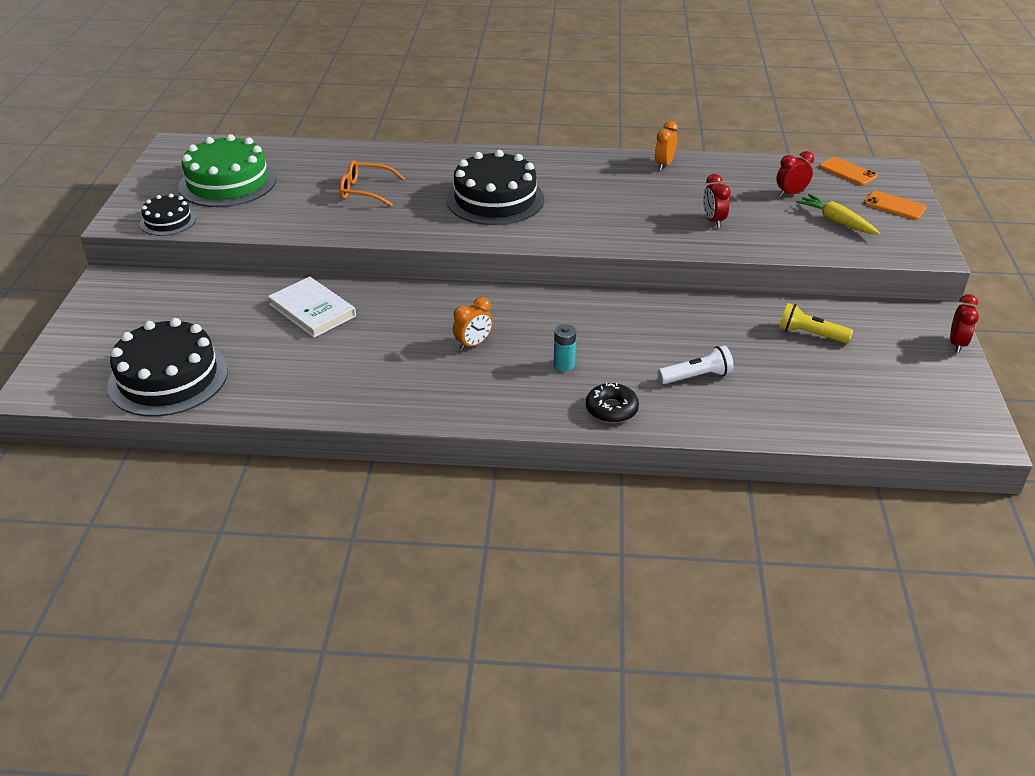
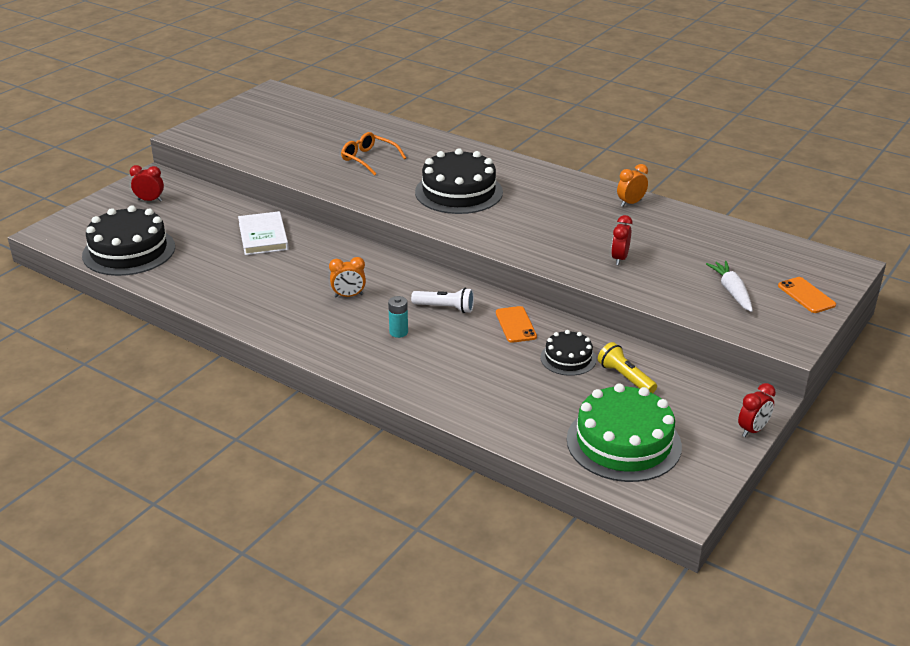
camera: 30 degrees right, 5 degrees down
(168, 221) = (213, 143): black cake -> black cake (568, 358)
(227, 182) = (279, 127): green cake -> green cake (623, 442)
(611, 409) = (399, 375): black donut -> none
(696, 376) = (491, 375): white flashlight -> white flashlight (445, 308)
(791, 193) = (718, 257): red clock -> red clock (150, 200)
(836, 221) = (732, 291): yellow carrot -> white carrot
(848, 172) = (797, 255): orange phone -> orange phone (516, 325)

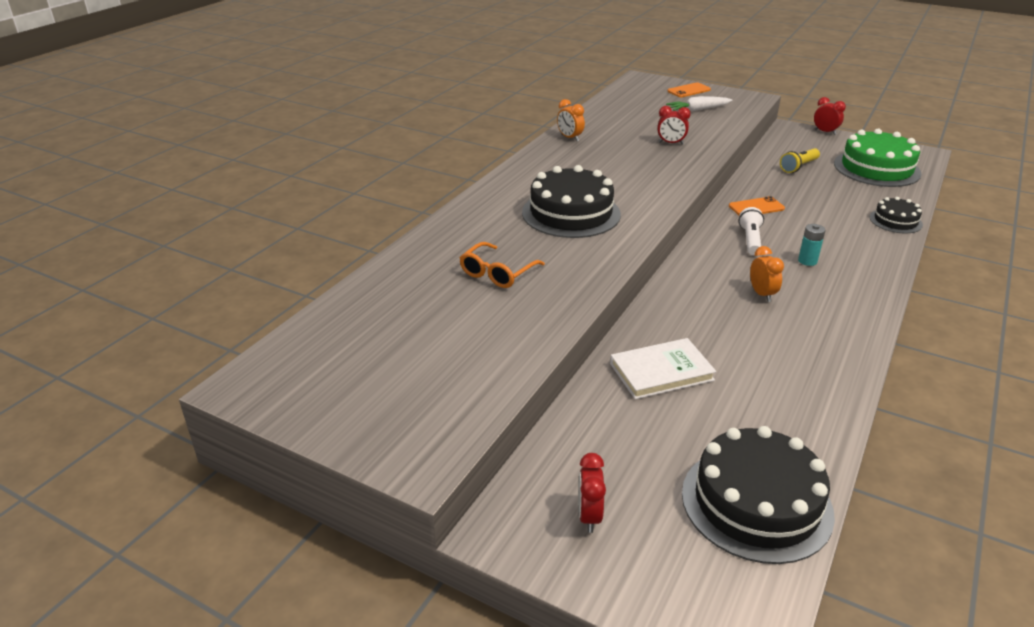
camera: 95 degrees left, 0 degrees up
(568, 358) = (789, 186): black cake -> black cake (895, 221)

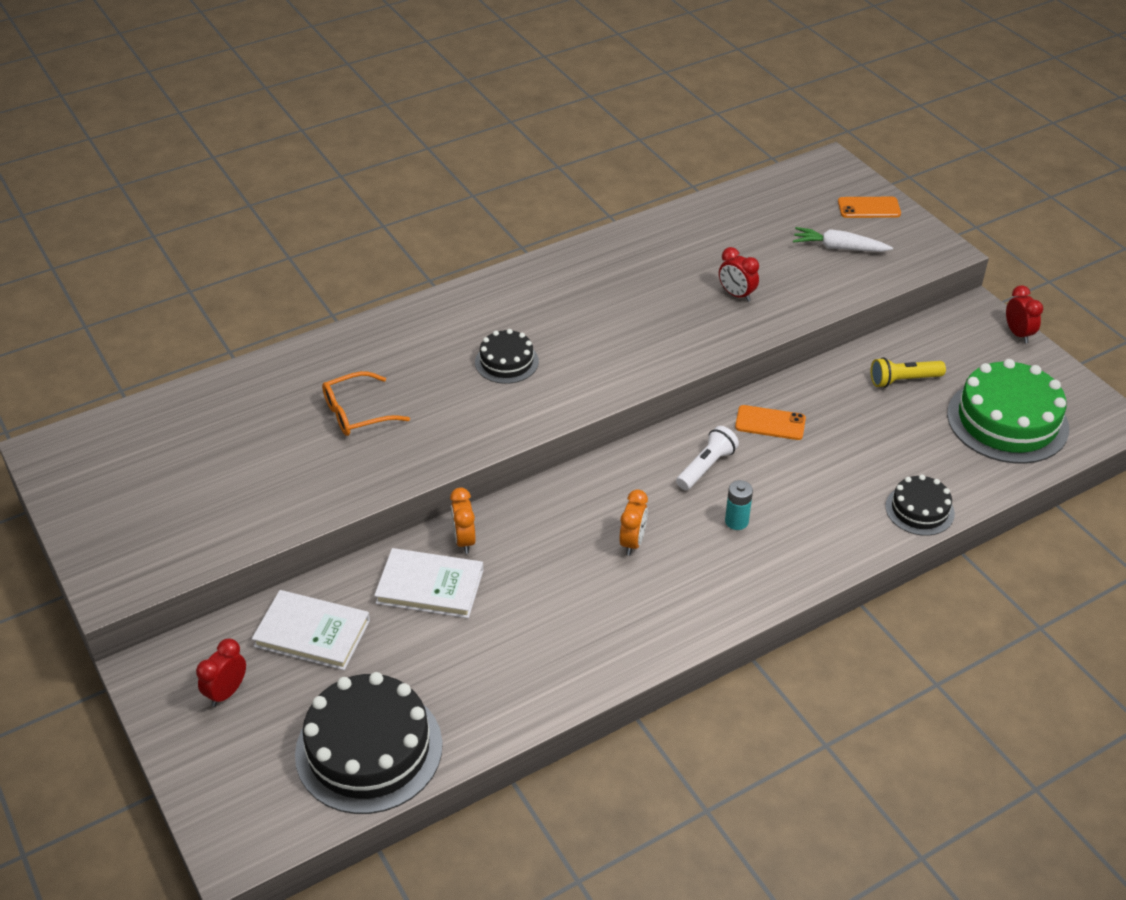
camera: 30 degrees right, 10 degrees up
(570, 138) = (625, 244): orange clock -> orange clock (464, 540)
(571, 213) = (506, 362): black cake -> black cake, size x0.54
(609, 440) = (312, 633): none -> white book

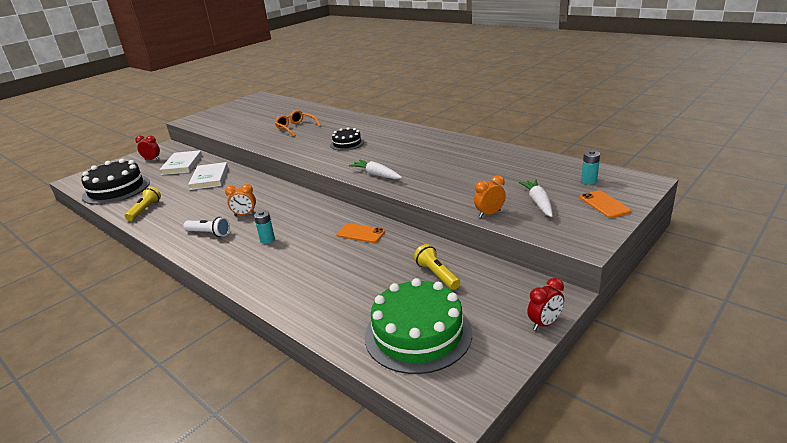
camera: 75 degrees right, 15 degrees down
(464, 540) = (240, 178): orange clock -> orange clock (489, 214)
(519, 688) = (145, 210): none -> yellow flashlight
(665, 354) = (376, 175): none -> white carrot
(706, 467) = (311, 222): white flashlight -> white flashlight (209, 233)
(736, 295) = (450, 181): red clock -> none
(770, 423) = (360, 233): orange phone -> orange phone turned 60 degrees counterclockwise
(806, 196) = (589, 181): none -> turquoise battery
(919, 510) = (295, 305): black cake -> none

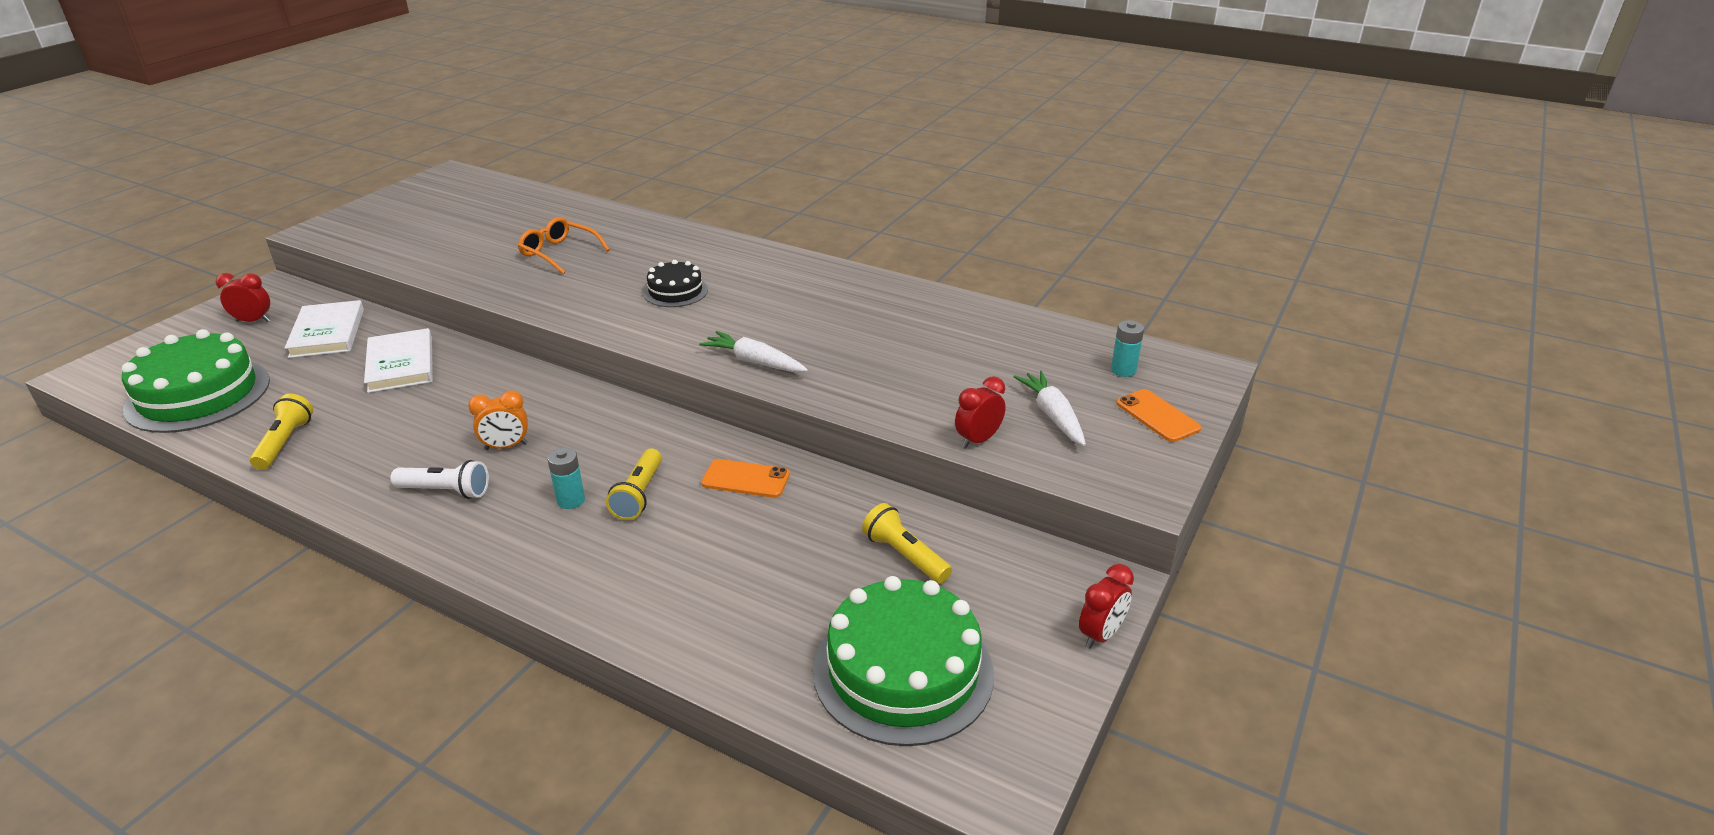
camera: 15 degrees left, 5 degrees up
(116, 189) = (198, 394): black cake -> green cake
(302, 239) = (639, 495): none -> yellow flashlight
(489, 214) = (978, 440): orange clock -> red clock

